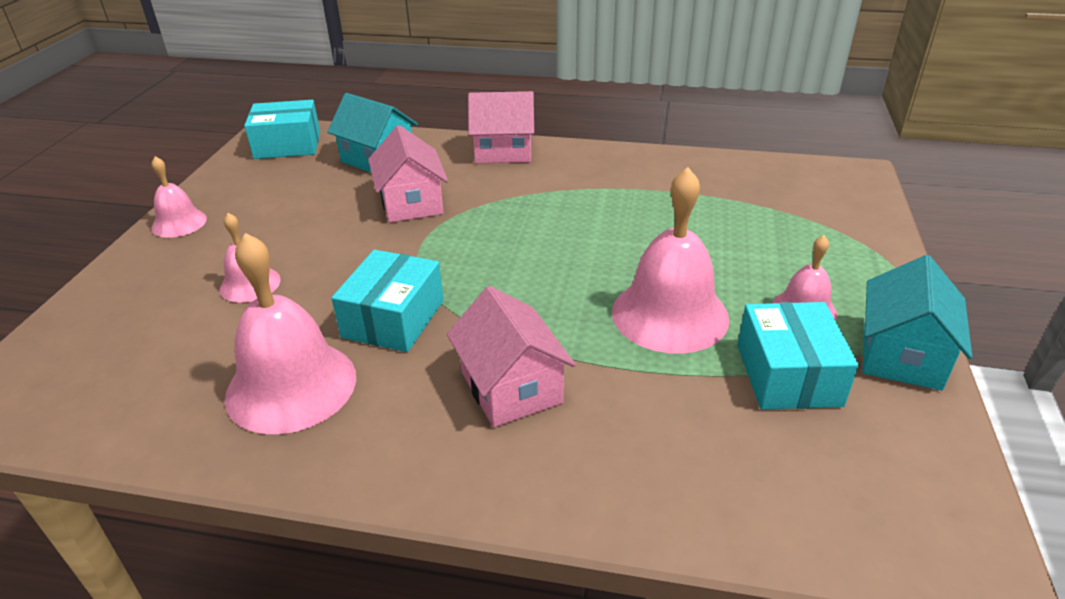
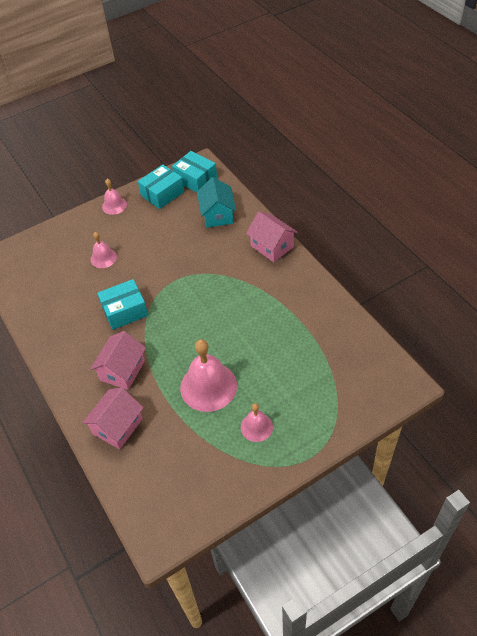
camera: 50 degrees right, 15 degrees up
(291, 386) = (70, 315): pink bell -> none
(411, 203) = (198, 253): pink house -> pink house (117, 426)
(788, 375) = (207, 444): turquoise box -> turquoise box (162, 194)
(901, 355) = (256, 474): turquoise house -> none

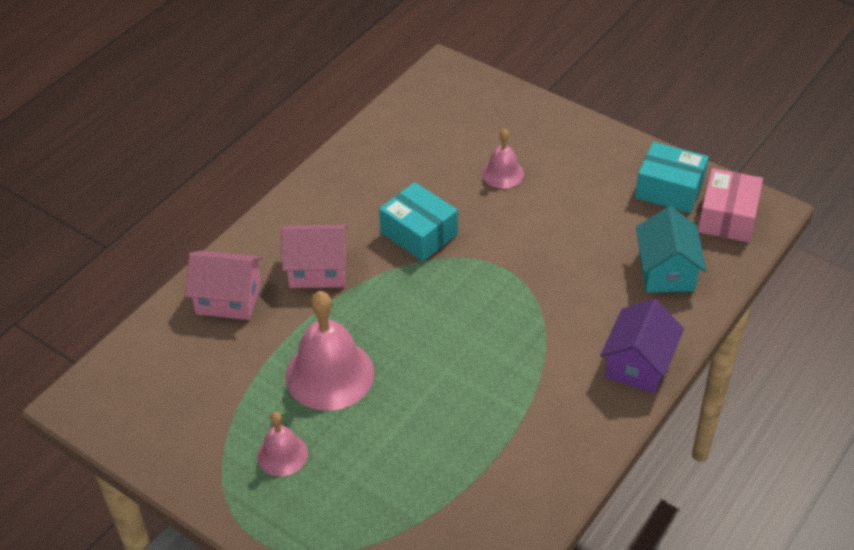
camera: 65 degrees right, 5 degrees down
(114, 205) = (610, 145): pink bell -> none
(195, 179) = (727, 217): turquoise box -> pink box
(217, 215) = (666, 271): turquoise house -> turquoise house turned 60 degrees counterclockwise
(272, 246) = (638, 364): pink house -> purple house

